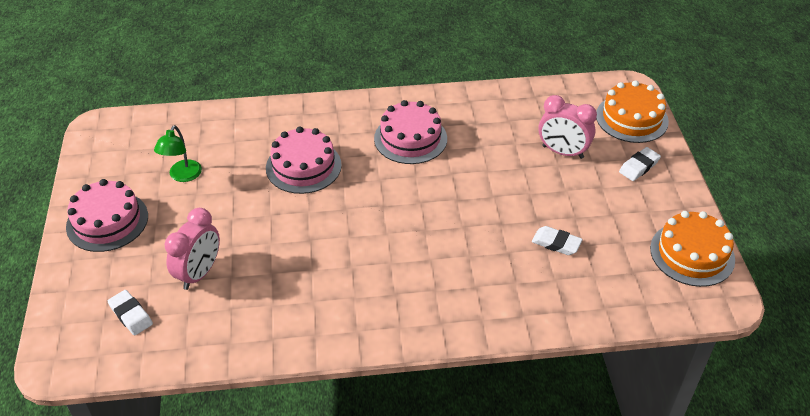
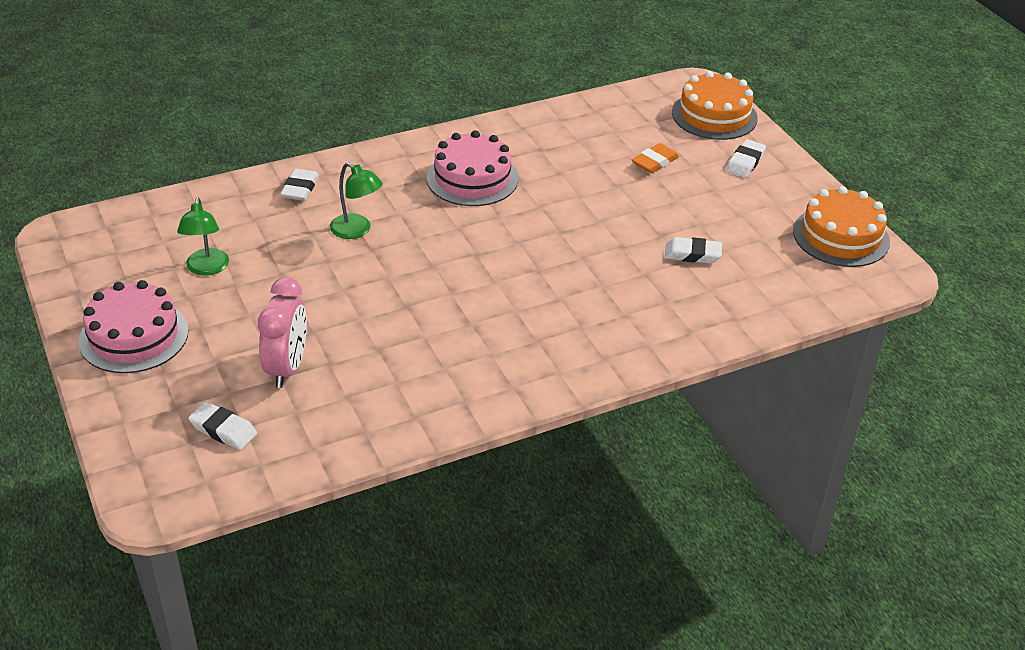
camera: 20 degrees left, 5 degrees down
(279, 122) = (300, 188): none -> white eraser
(303, 166) = (357, 230): pink cake -> green lamp
(562, 152) = (655, 162): pink clock -> orange eraser

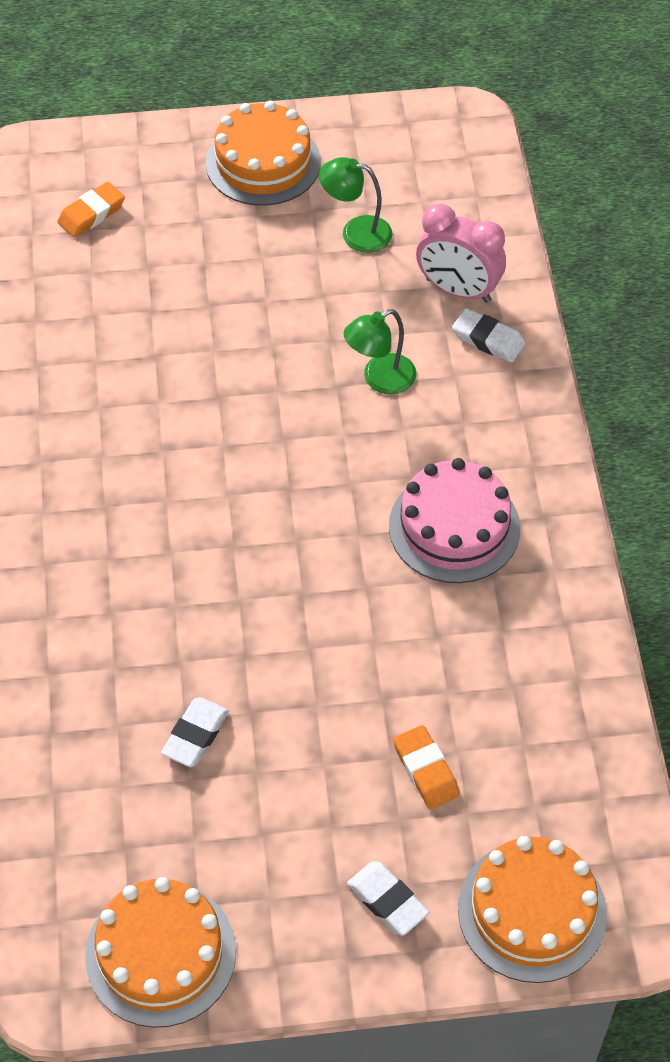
camera: 110 degrees right, 15 degrees up
(134, 336) = (263, 163): pink cake -> orange cake
(223, 430) = (91, 214): white eraser -> orange eraser
(287, 368) = (159, 275): pink clock -> pink clock (458, 290)

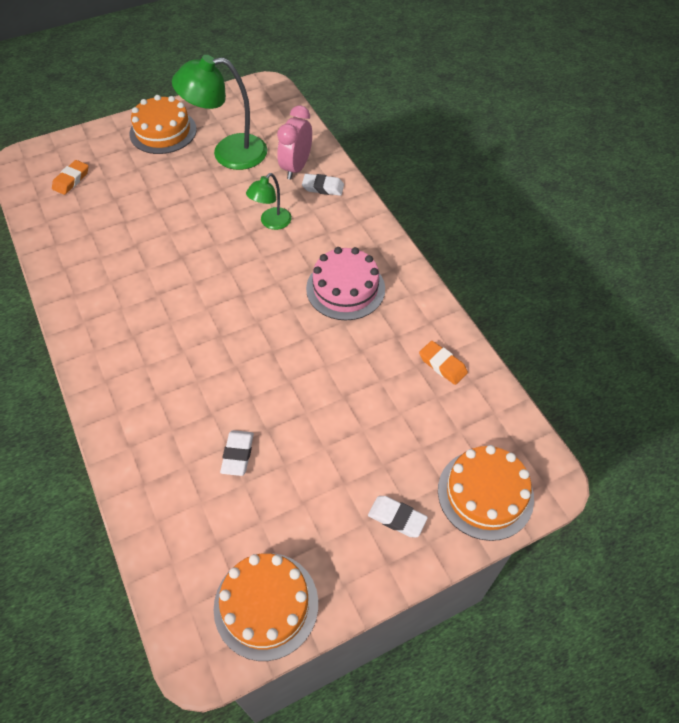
camera: 20 degrees left, 0 degrees up
(356, 232) = (228, 153): green lamp -> green lamp, size x1.85
(426, 770) = (387, 430): orange eraser -> orange eraser (442, 365)
(458, 290) = (296, 167): pink clock -> pink clock turned 105 degrees clockwise

